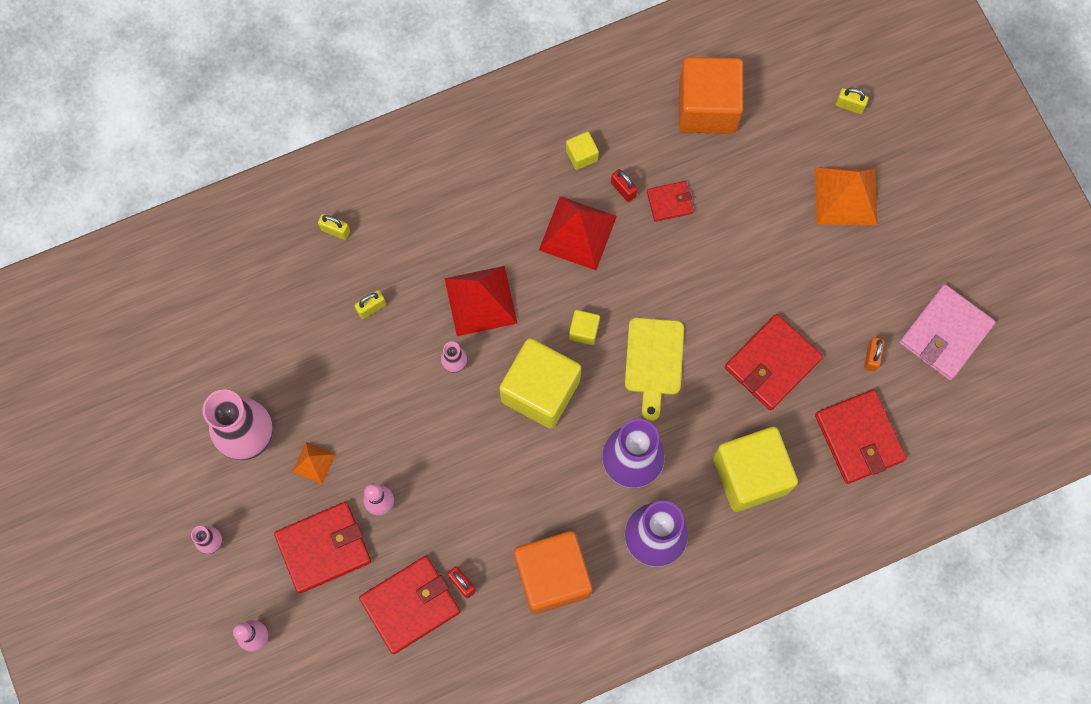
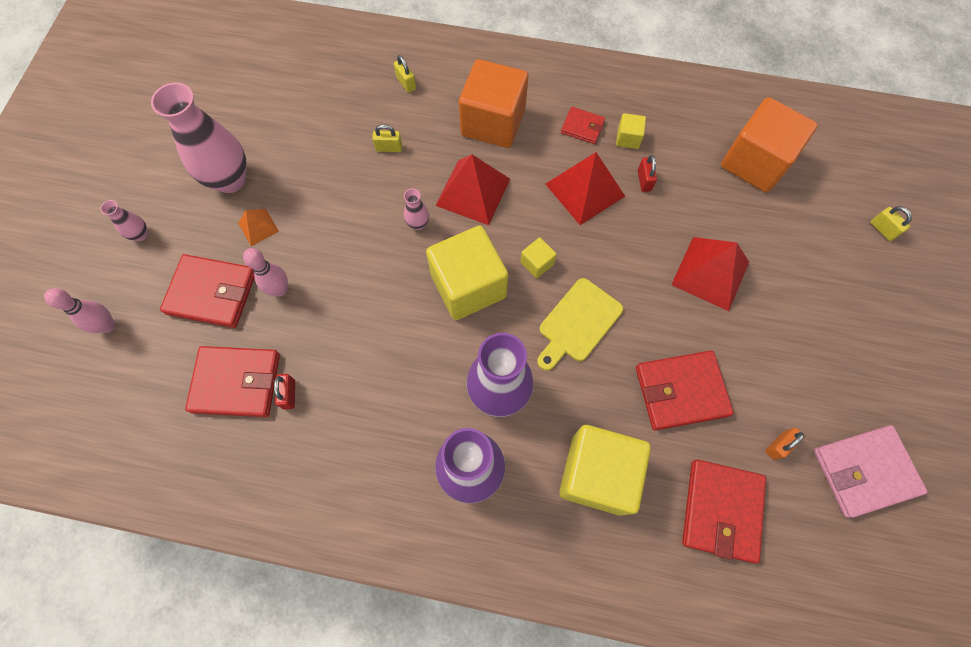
camera: 35 degrees right, 5 degrees down
(552, 576) = (364, 441): orange cube -> orange cube (493, 122)
(669, 202) = (676, 212): red wallet -> red wallet (582, 127)
(733, 242) = (710, 273): none -> red pyramid
(846, 196) = (836, 296): orange pyramid -> none

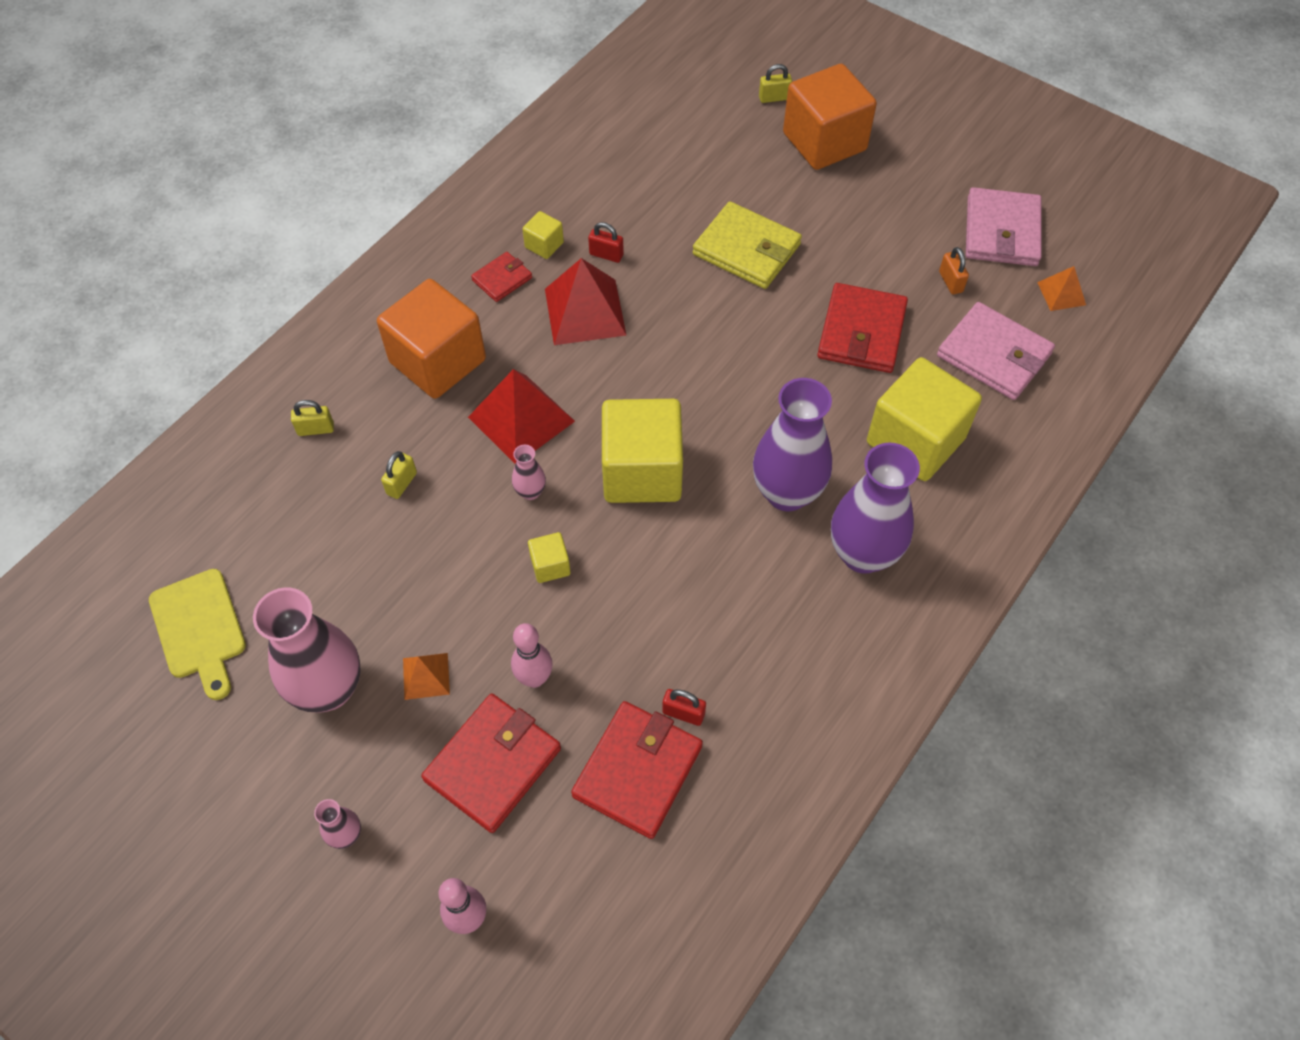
camera: 65 degrees left, 10 degrees down
(537, 263) = (651, 394): yellow cube -> yellow cube (550, 565)
(578, 323) = (743, 387): yellow cutting board -> yellow cutting board (199, 629)
(710, 273) = (746, 249): red pyramid -> yellow wallet
(721, 510) = (994, 355): red wallet -> pink wallet
(755, 162) = (642, 154): orange cube -> orange cube (824, 142)
(827, 550) = (1061, 293): none -> orange pyramid

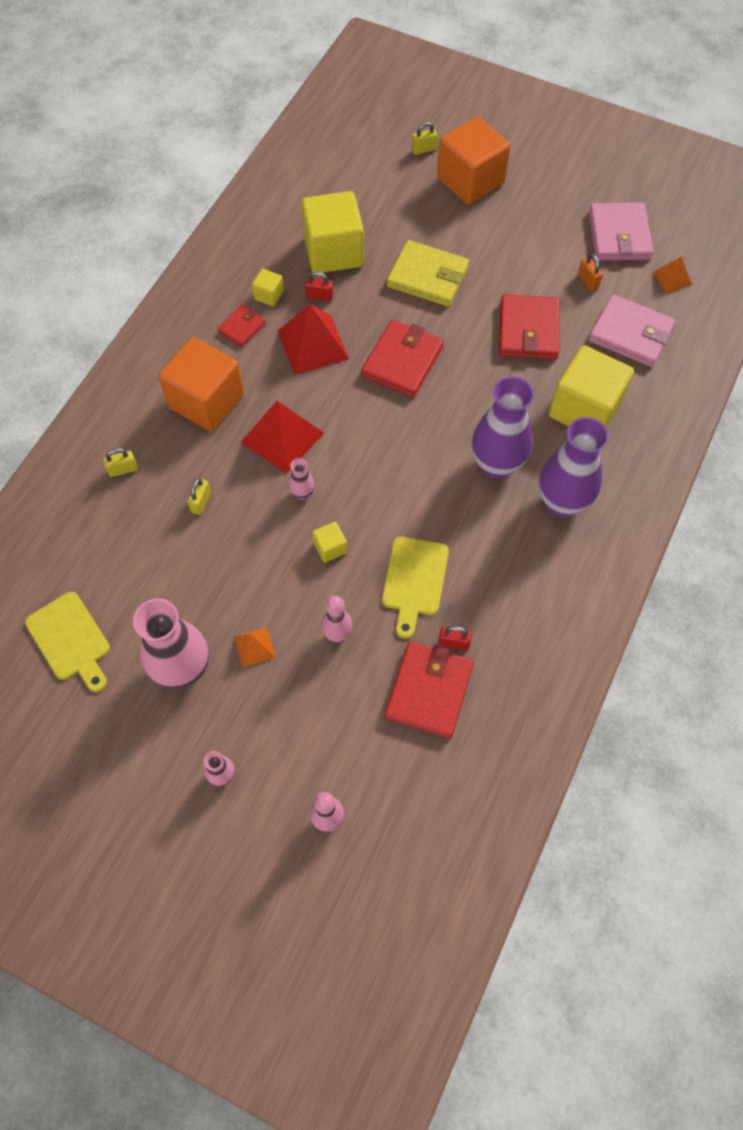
camera: 10 degrees left, 5 degrees up
(493, 764) = (320, 704): red wallet -> red wallet (402, 361)
(642, 471) = (384, 464): yellow cube -> yellow cube (333, 251)
(649, 625) = (414, 581): none -> yellow cutting board

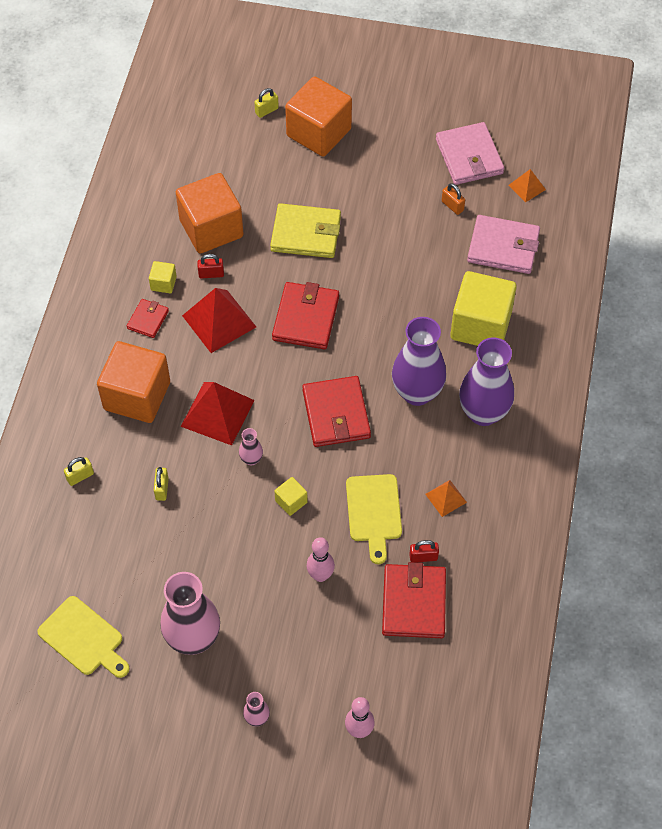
camera: 15 degrees left, 5 degrees down
(254, 646) = (251, 603): orange pyramid -> orange pyramid (446, 498)
(333, 251) = (211, 228): yellow cube -> orange cube
(528, 330) = (411, 264): red wallet -> red wallet (336, 414)

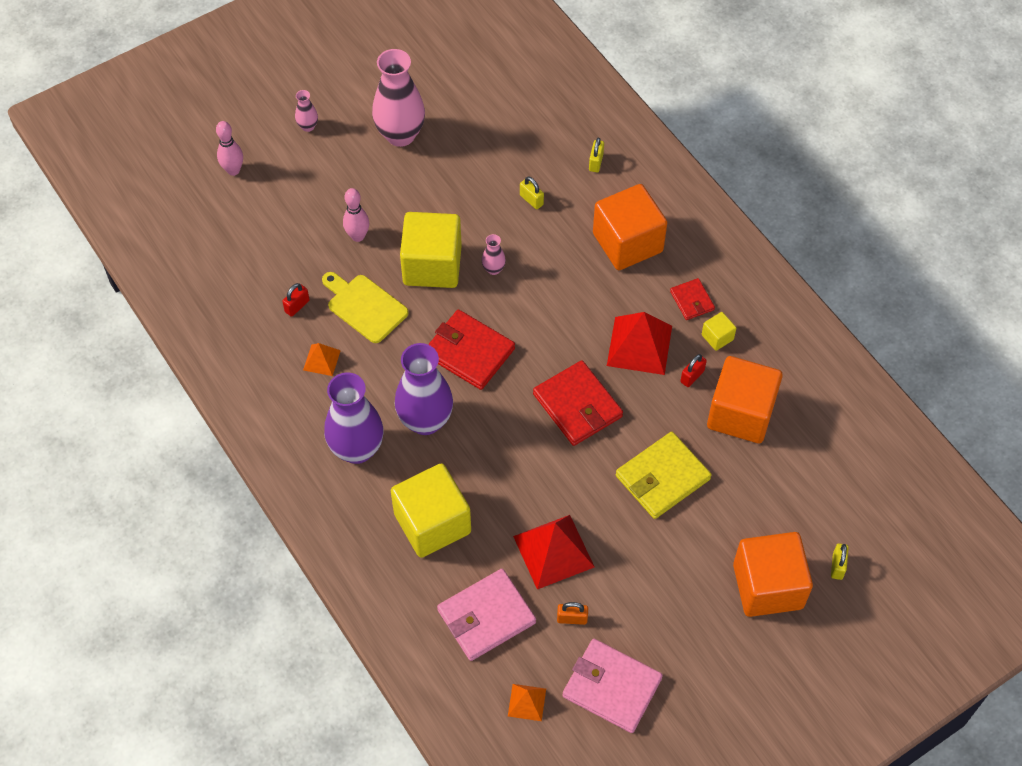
camera: 135 degrees right, 0 degrees up
(84, 638) = (470, 81): yellow cutting board -> none
(217, 413) = (556, 279): red pyramid -> red pyramid (553, 551)
(291, 501) = (432, 265): yellow cube -> yellow cube, size x2.32
(413, 603) = (273, 271): red wallet -> none

